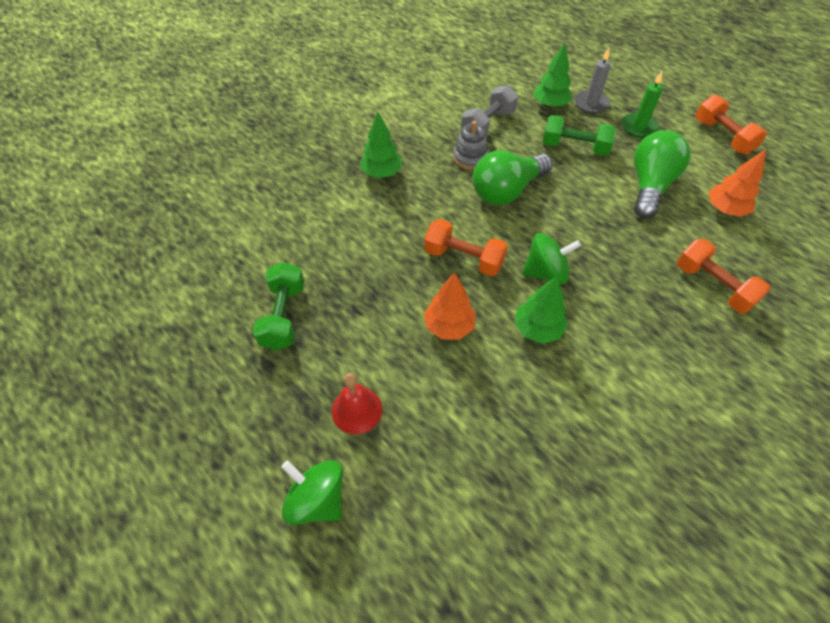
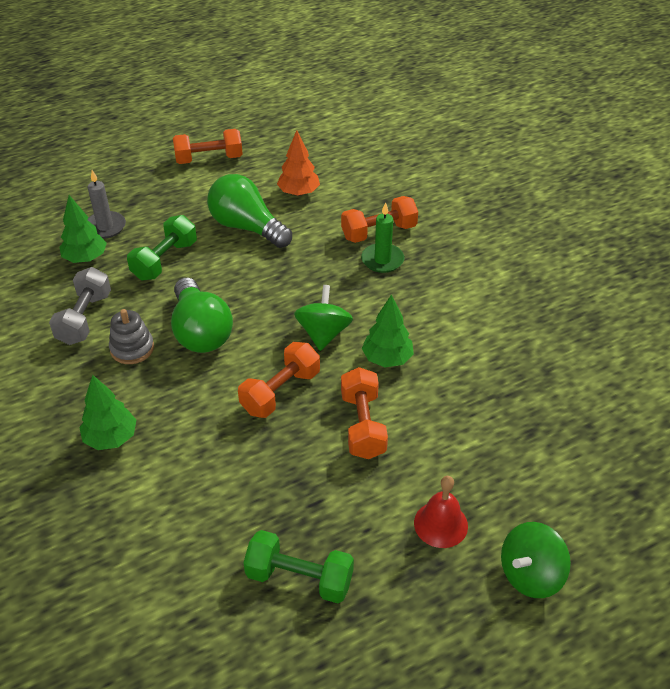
camera: 75 degrees left, 10 degrees down
(449, 326) = (363, 425): orange tree -> orange dumbbell
(488, 124) = (84, 318): grey dumbbell -> grey dumbbell turned 45 degrees clockwise
(638, 127) = (163, 206): green candle -> green candle (382, 260)

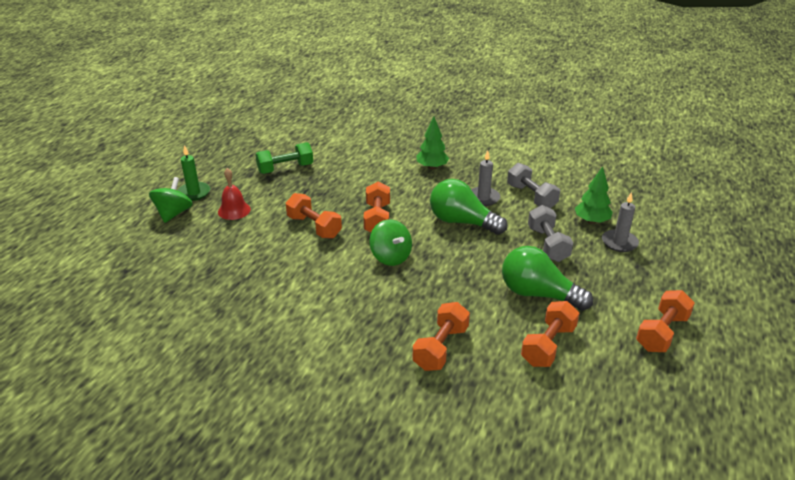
camera: 140 degrees right, 10 degrees down
(132, 348) = (483, 198): grey stacking toy -> grey candle
(165, 260) = (547, 244): green dumbbell -> grey dumbbell
(247, 227) = (538, 294): green light bulb -> green light bulb turned 150 degrees counterclockwise
(298, 193) = (548, 345): orange tree -> orange dumbbell
(382, 260) = (410, 325): green candle -> green candle (194, 193)
(387, 359) = (335, 264): green tree -> none

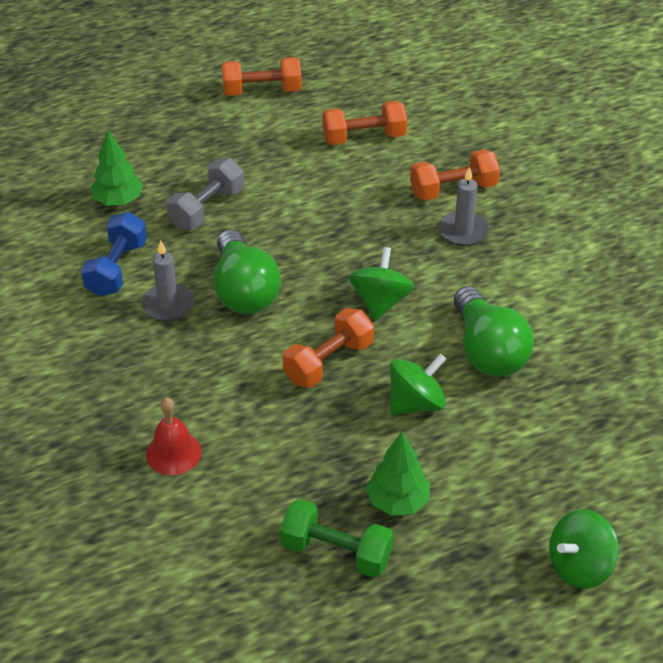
camera: 135 degrees left, 10 degrees up
(194, 193) = (519, 596): green candle -> none
(234, 210) = (490, 510): red bell -> red bell (173, 453)
(314, 227) = (416, 403): orange dumbbell -> green spinning top
(432, 167) = (144, 398): green tree -> green tree (397, 501)
(531, 197) = (117, 269): grey dumbbell -> blue dumbbell
(538, 294) = (301, 175): green light bulb -> green light bulb (488, 351)
(619, 242) = (141, 166): grey candle -> grey candle (463, 231)

